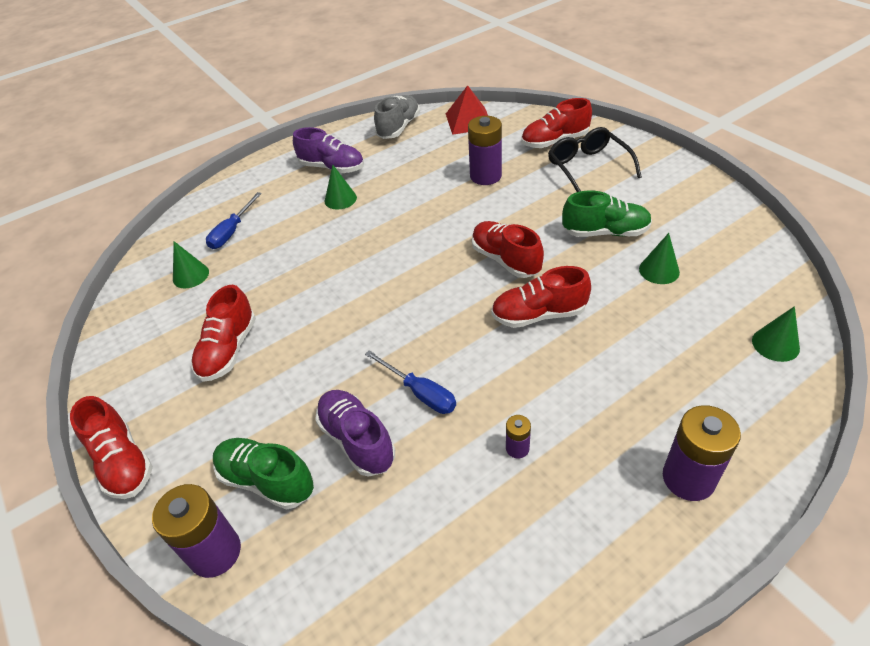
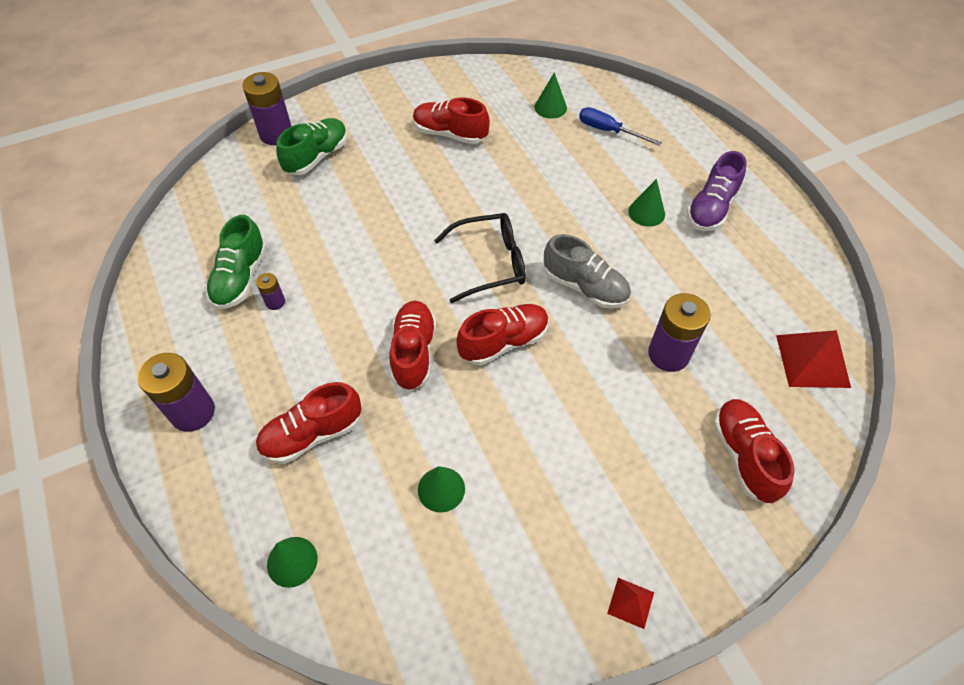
camera: 95 degrees right, 10 degrees up
(122, 462) = (365, 88): red shoe -> red shoe (312, 434)
(357, 440) = (328, 206): purple shoe -> none
(398, 127) = (799, 279): grey shoe -> grey shoe (585, 287)
(420, 393) = (356, 248): blue screwdriver -> none
(588, 167) = (669, 479): black glasses -> black glasses (490, 263)
(605, 232) = (524, 455): green shoe -> green shoe (241, 278)
(681, 174) = (631, 602): none -> red pyramid

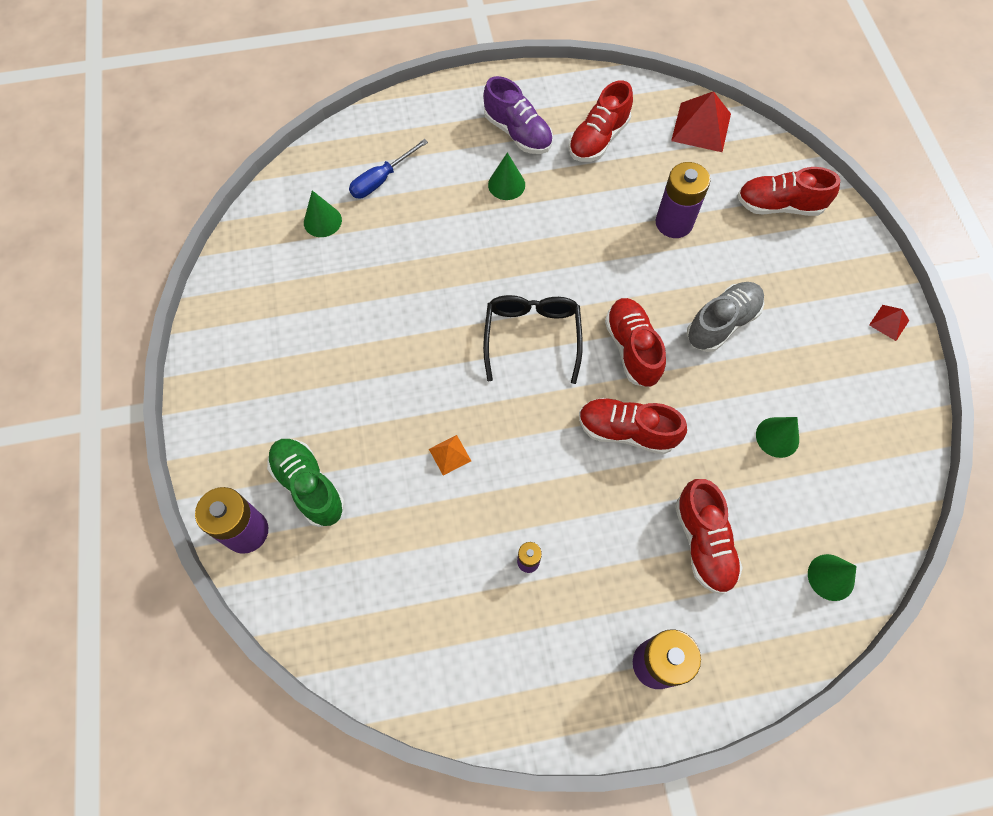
camera: 75 degrees left, 10 degrees up
(241, 278) = (482, 598): green shoe -> none
(361, 231) = (449, 455): none -> orange pyramid
(450, 134) = (326, 331): red shoe -> red shoe (598, 139)
(585, 287) = (584, 263): grey shoe -> grey shoe (722, 323)

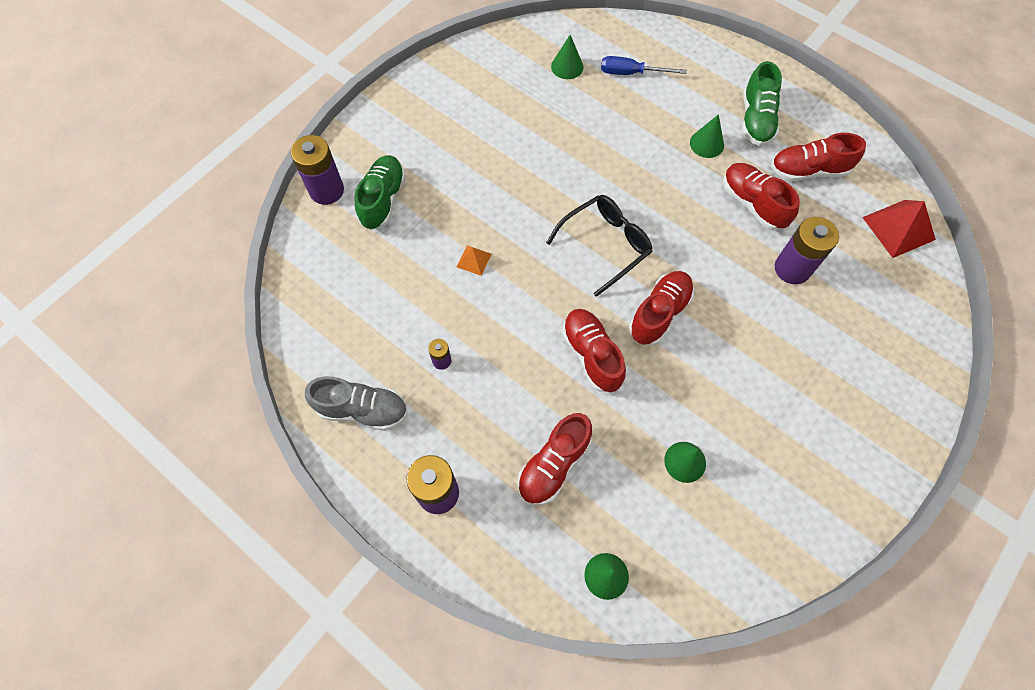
camera: 50 degrees right, 0 degrees up
(518, 133) = (756, 119): purple shoe -> green shoe
(722, 323) = (741, 359): grey shoe -> grey shoe (362, 409)
(779, 206) = (889, 330): red shoe -> red shoe (753, 203)
(889, 322) = (870, 482): red pyramid -> none

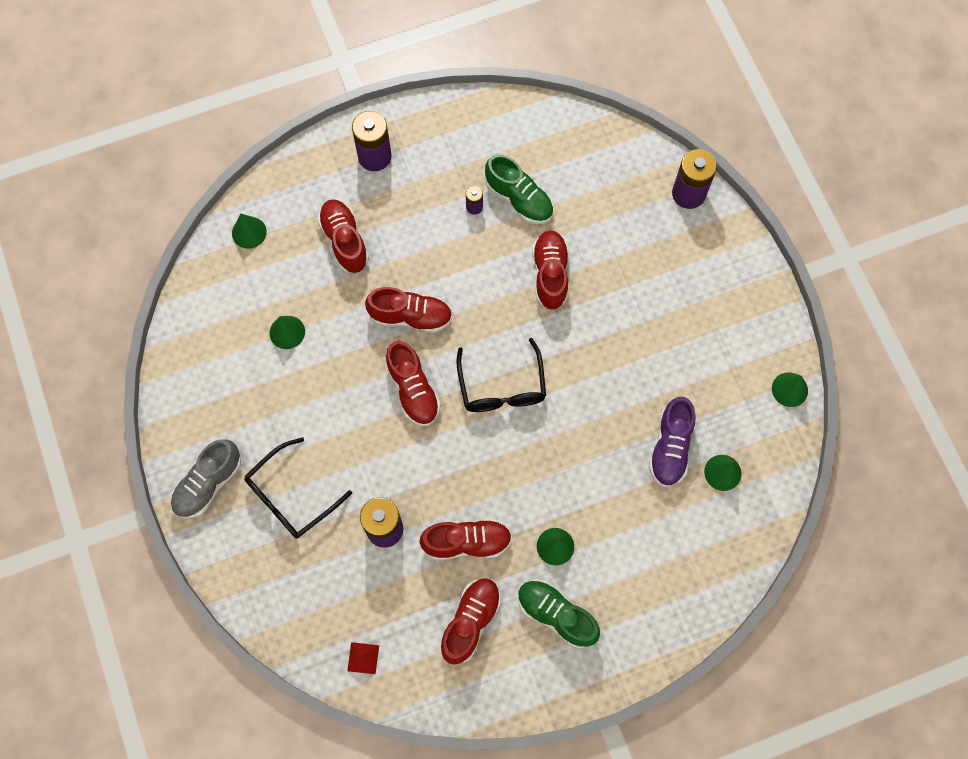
camera: 120 degrees right, 5 degrees up
(362, 409) = (468, 136): grey shoe -> grey shoe (208, 484)
(383, 200) = (653, 233): green shoe -> green shoe (519, 199)
(469, 53) = (789, 389): none -> green cone
(474, 260) = (550, 274): orange pyramid -> red shoe
(571, 106) = (670, 448): none -> purple shoe
(631, 73) = (680, 530): blue screwdriver -> none
(827, 359) = (291, 496): none -> black glasses
(898, 228) = (363, 658): red pyramid -> red pyramid, size x0.51

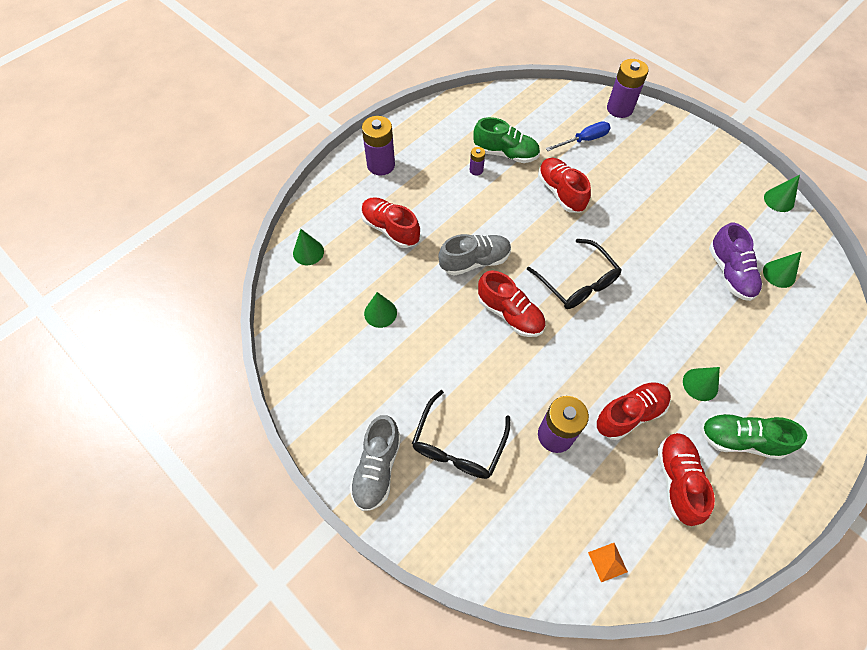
camera: 25 degrees left, 10 degrees down
(363, 658) = (607, 562): red pyramid -> orange pyramid
(411, 316) = (475, 261): red shoe -> grey shoe
(618, 219) = (584, 140): none -> blue screwdriver

